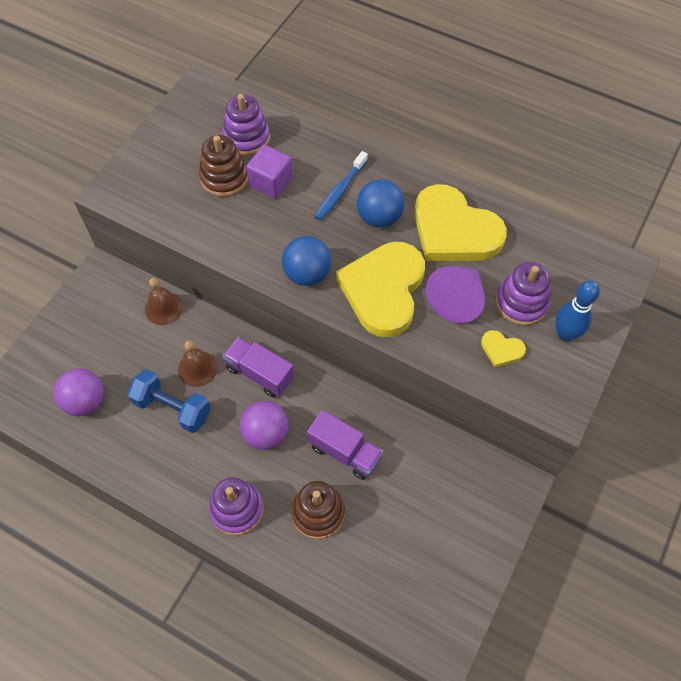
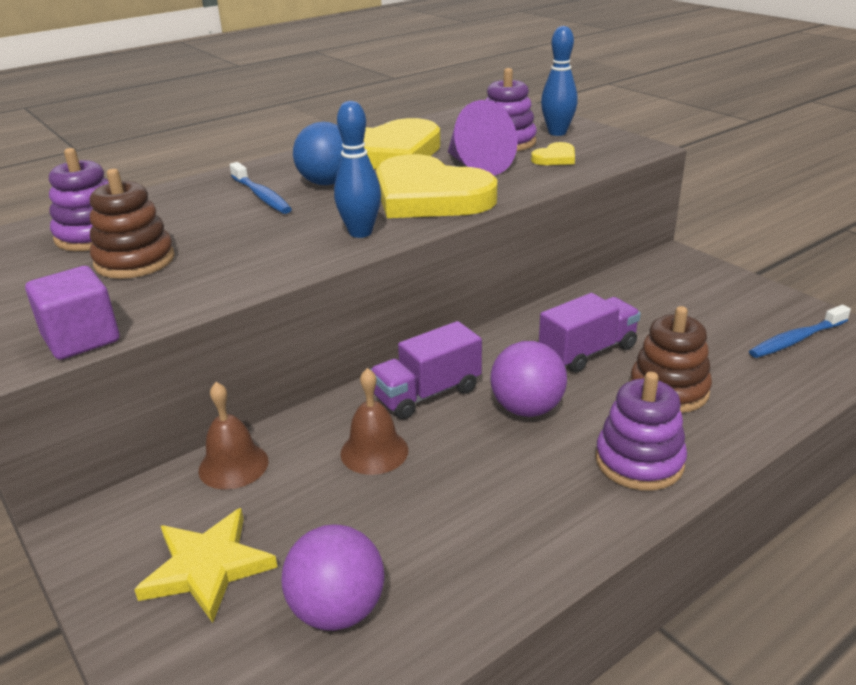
camera: 65 degrees left, 30 degrees down
(94, 336) = (207, 567): none -> yellow star
(172, 408) = (427, 494): blue dumbbell -> none
(271, 182) = (190, 232): purple cube -> purple cube (81, 339)
(307, 274) = (360, 233): blue ball -> blue bowling pin
(420, 591) = (796, 339): none -> blue toothbrush

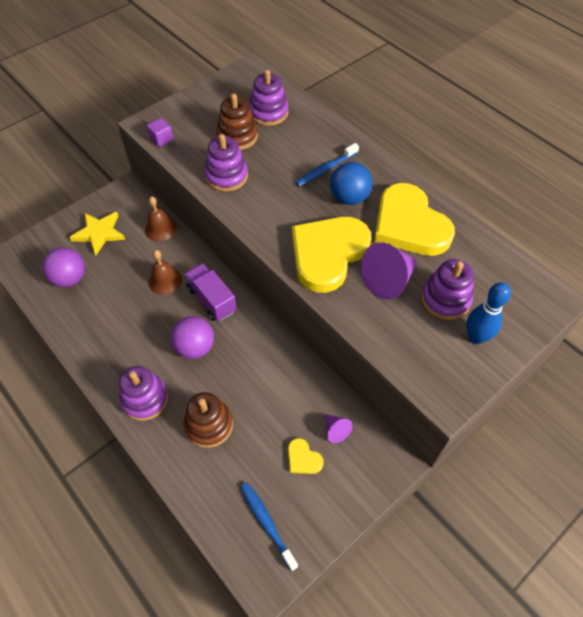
camera: 85 degrees right, 25 degrees up
(81, 339) = (161, 139): purple cube -> purple cube, size x0.64
(234, 268) = (226, 176): none -> purple stacking toy
(360, 233) = (270, 223): blue bowling pin -> none
(555, 158) = (411, 332): yellow heart -> yellow heart (303, 458)
(587, 351) = (253, 383): purple truck -> none
(646, 290) = (336, 430): none -> purple cone

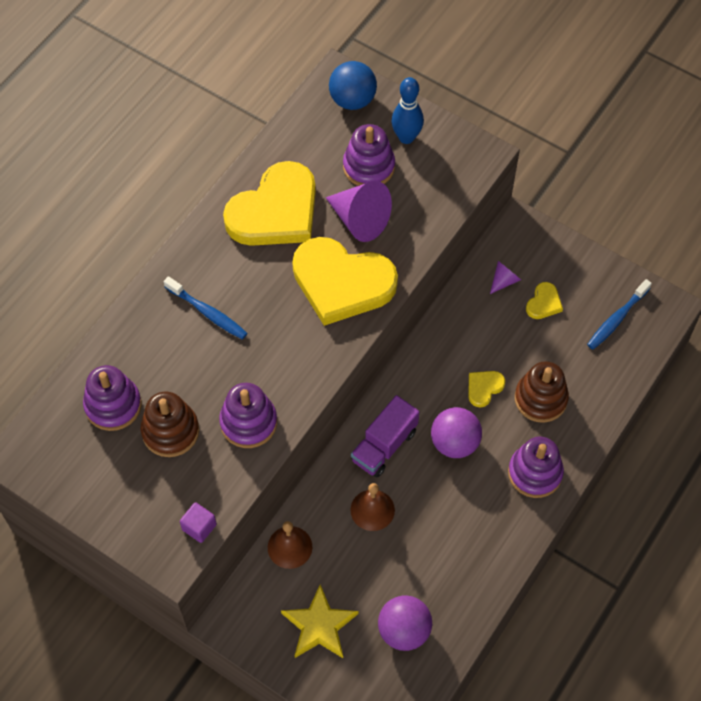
camera: 105 degrees left, 5 degrees up
(235, 382) = (484, 388): none -> yellow heart
(349, 198) = (249, 278): blue ball -> blue ball (352, 100)

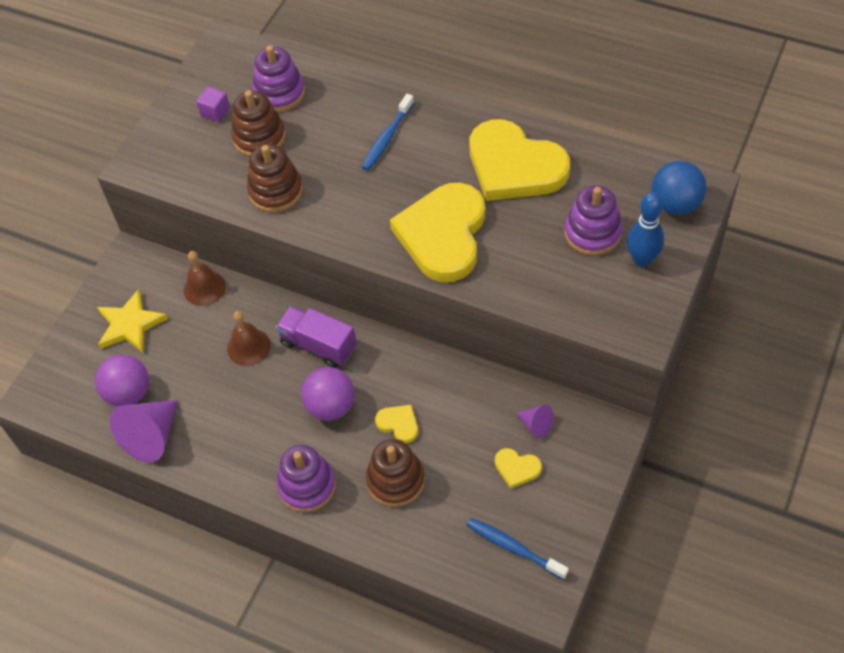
camera: 85 degrees right, 5 degrees down
(199, 527) = (168, 177): purple cube -> purple cube (215, 112)
(248, 422) = (276, 191): purple stacking toy -> brown stacking toy
(360, 220) = (523, 237): purple cone -> purple cone (151, 437)

